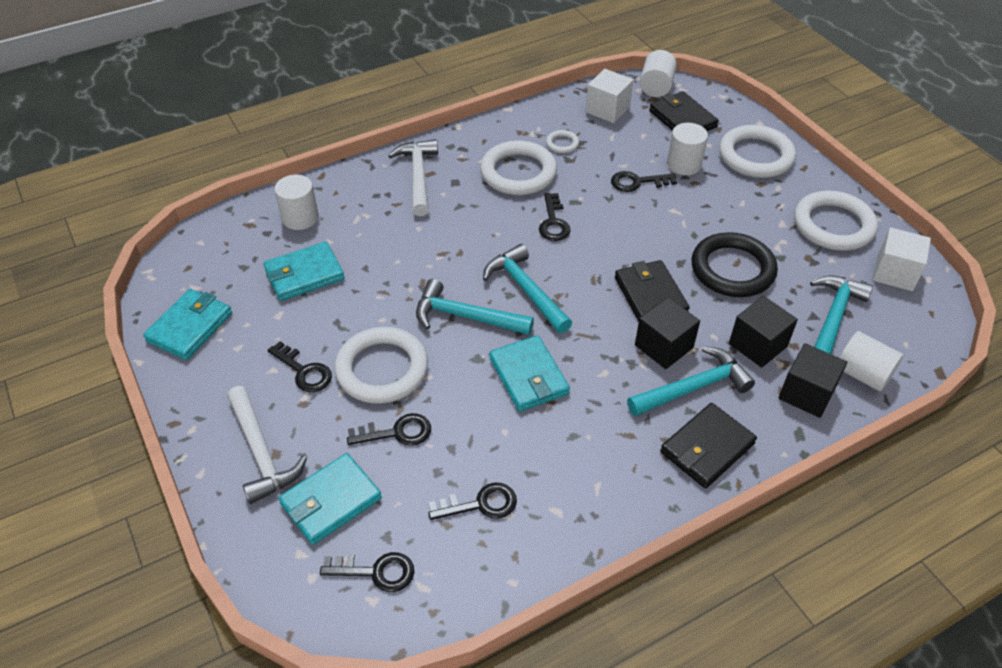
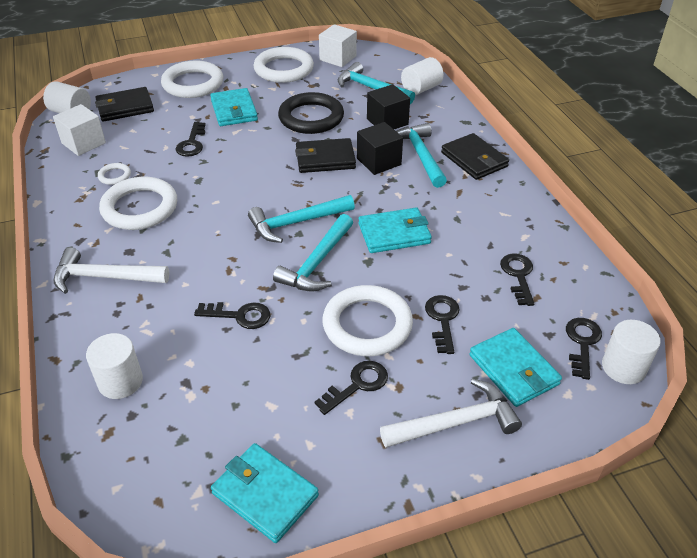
camera: 80 degrees left, 5 degrees down
(304, 274) = (217, 380): turquoise wallet -> turquoise wallet (234, 110)
(553, 222) = (219, 196): black key -> black key (239, 316)
(684, 164) = (183, 117): white cylinder -> white cylinder (623, 367)
(806, 393) = (433, 112): black cube -> none

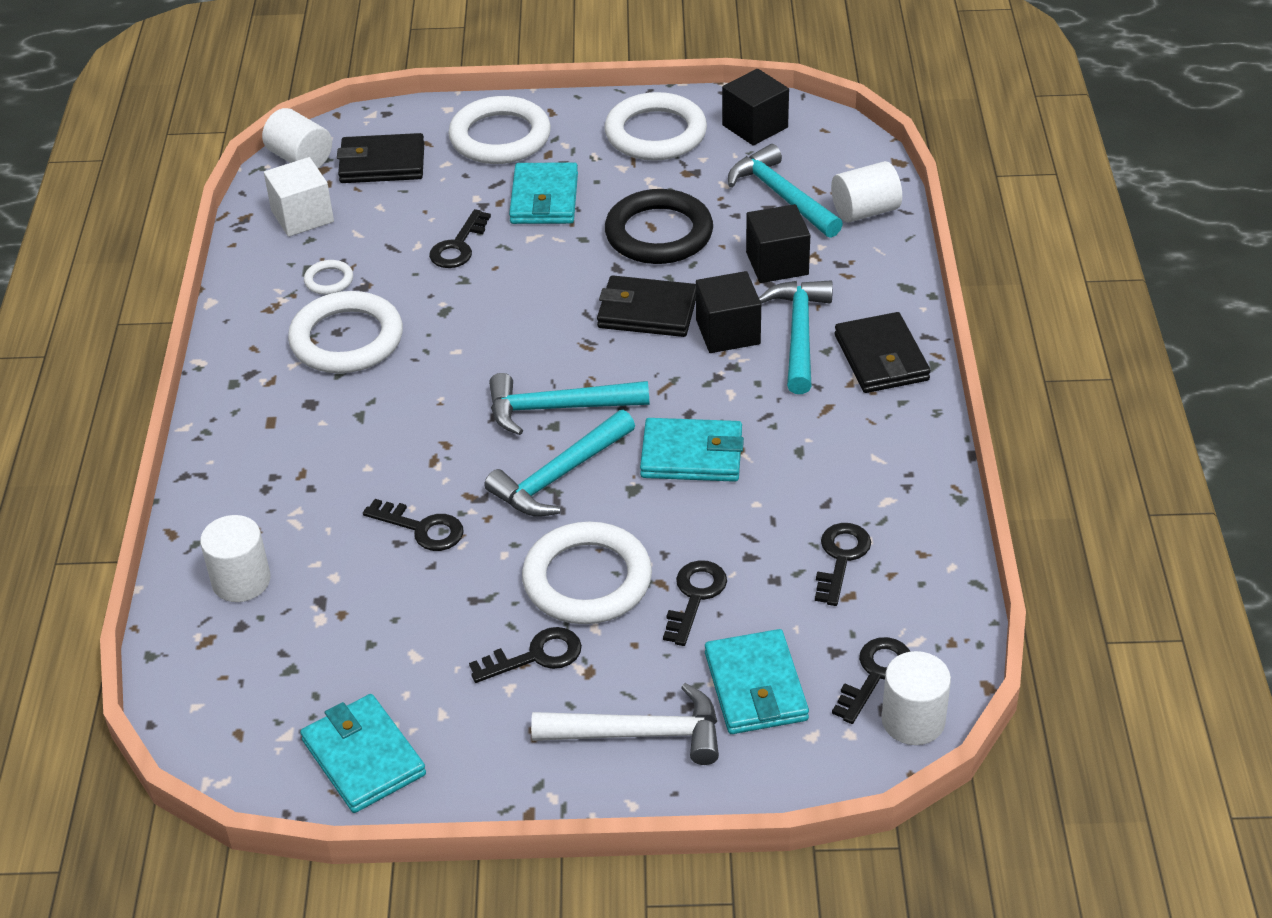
camera: 20 degrees right, 0 degrees up
(104, 277) = (266, 434): white hammer -> none
(338, 58) = (755, 126): white cube -> black cube

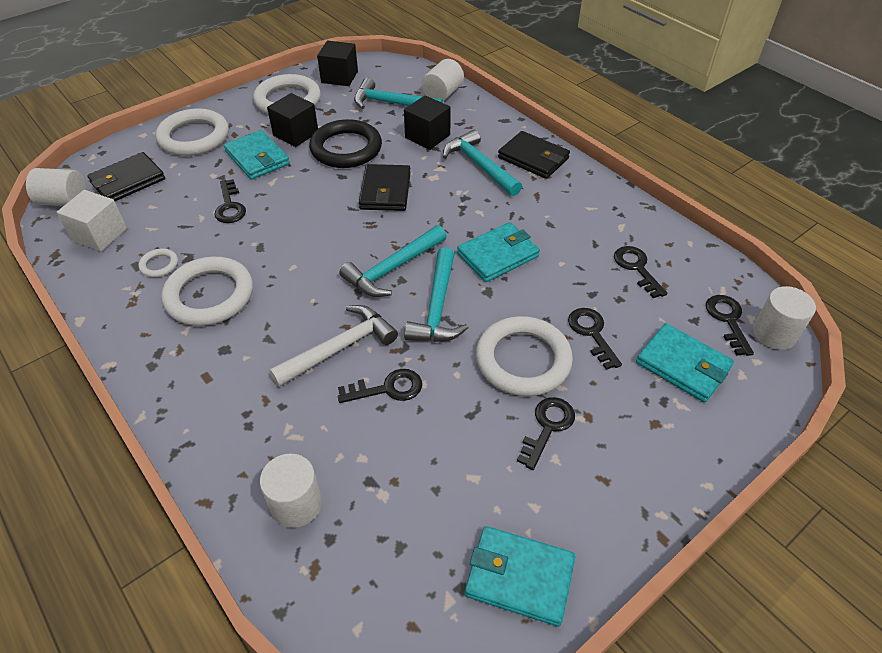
camera: 40 degrees left, 5 degrees up
(639, 734) = (660, 436): white hammer -> white hammer (340, 348)
(647, 311) = (385, 191): black wallet -> black wallet turned 60 degrees counterclockwise
(728, 332) = (441, 181): black cube -> black cube (296, 134)

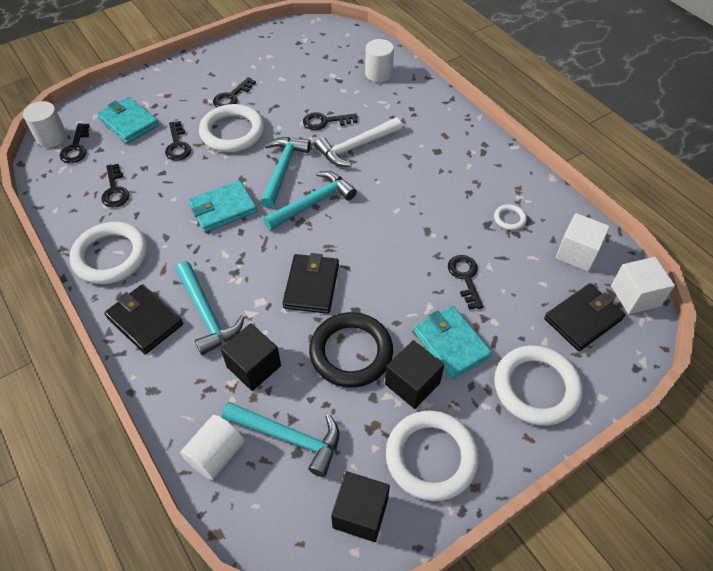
camera: 175 degrees left, 5 degrees up
(64, 201) = (635, 296): white cylinder -> white cube
(209, 295) = (459, 190): white ring -> white ring (111, 256)
(519, 577) = (269, 44): turquoise wallet -> none

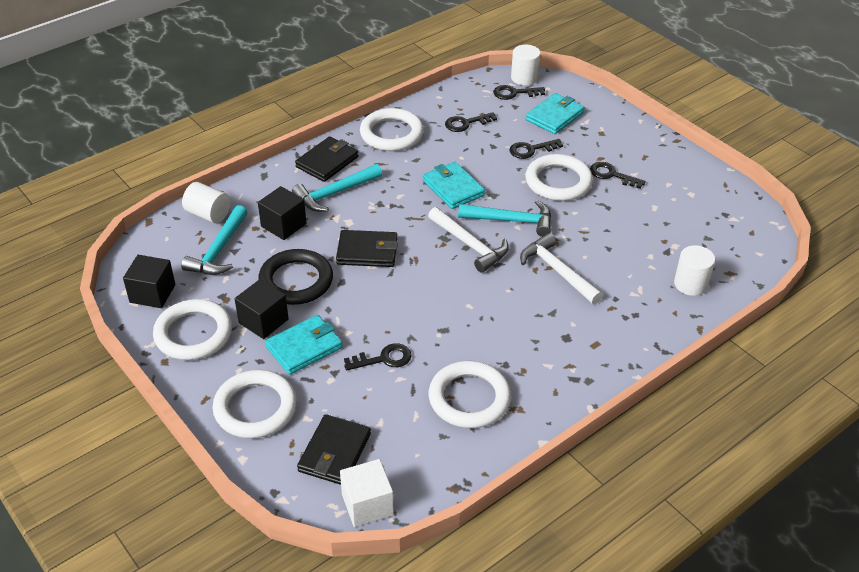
camera: 85 degrees right, 10 degrees down
(313, 203) = (470, 245): turquoise hammer -> white hammer
(325, 121) = (592, 245): black key -> none
(509, 219) = (469, 398): white ring -> white ring, size x2.23
(577, 253) = (425, 456): white cube -> none
(583, 319) = (334, 452): black wallet -> black wallet turned 60 degrees clockwise

